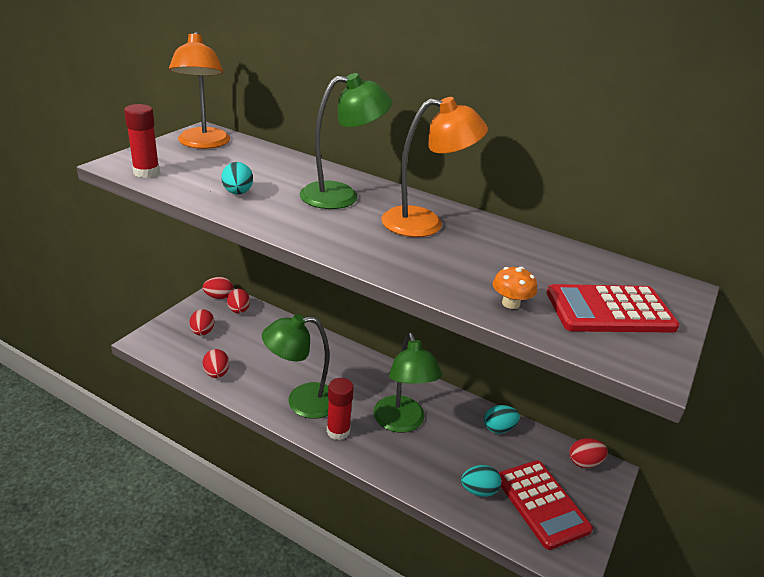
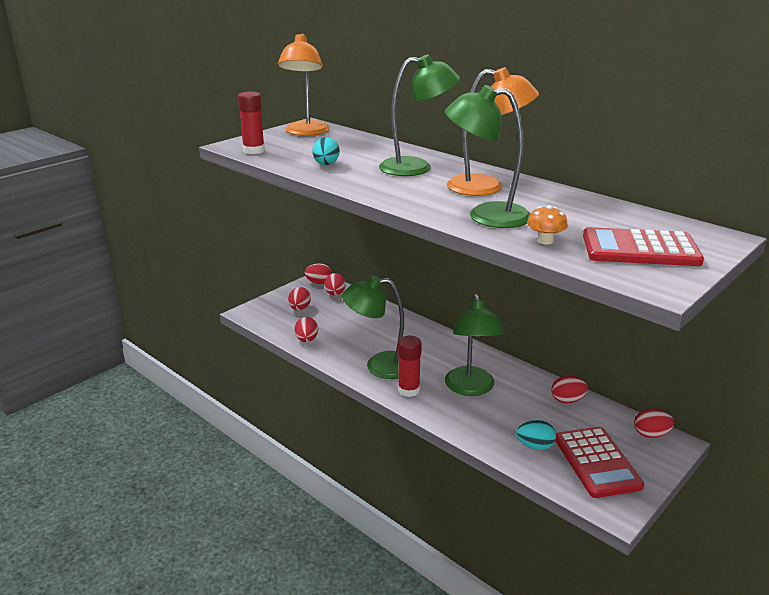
camera: 15 degrees right, 5 degrees down
(437, 267) = (486, 215): none -> green lamp
(499, 428) = (567, 400): turquoise egg -> red egg

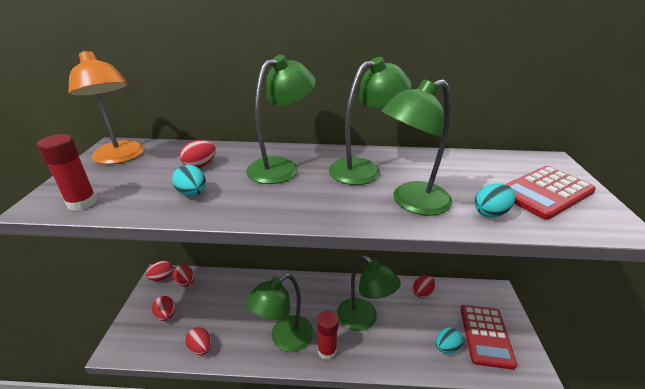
camera: 40 degrees left, 5 degrees up
(487, 187) = (364, 169): orange lamp -> green lamp
(545, 241) = (490, 213): orange mushroom -> turquoise egg
(597, 462) = (486, 335): red calculator -> red calculator turned 60 degrees clockwise
(651, 434) = (483, 292): red egg -> red egg (200, 165)

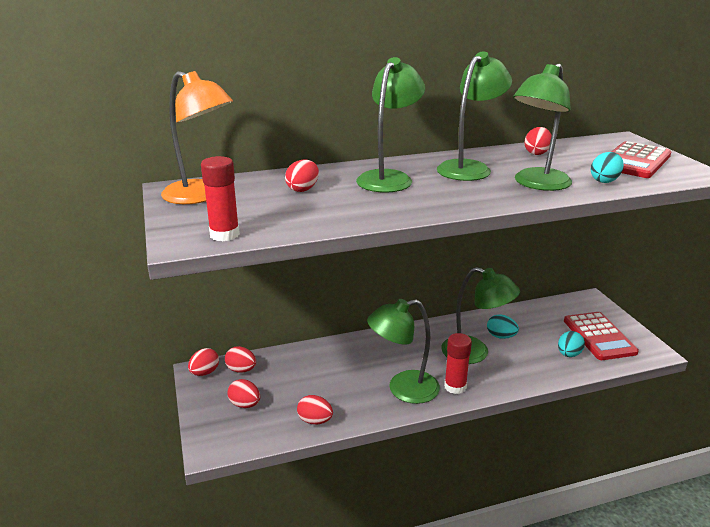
camera: 20 degrees left, 5 degrees down
(192, 193) = (329, 210): turquoise egg -> turquoise egg (501, 336)
(284, 339) = (403, 389): green lamp -> green lamp turned 45 degrees clockwise
(422, 293) = (519, 317): red egg -> red egg (536, 153)

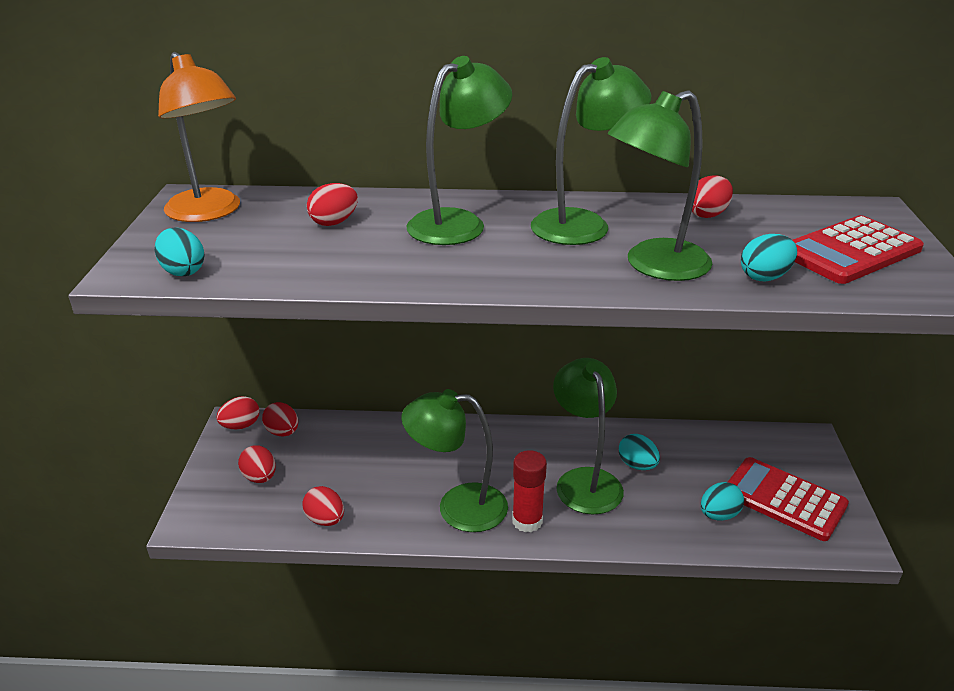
camera: 20 degrees right, 5 degrees up
(224, 234) = (183, 271): red glue stick -> turquoise egg
(474, 353) = (584, 480): green lamp -> green lamp turned 150 degrees counterclockwise
(599, 336) = (784, 499): red calculator -> red calculator turned 120 degrees clockwise

